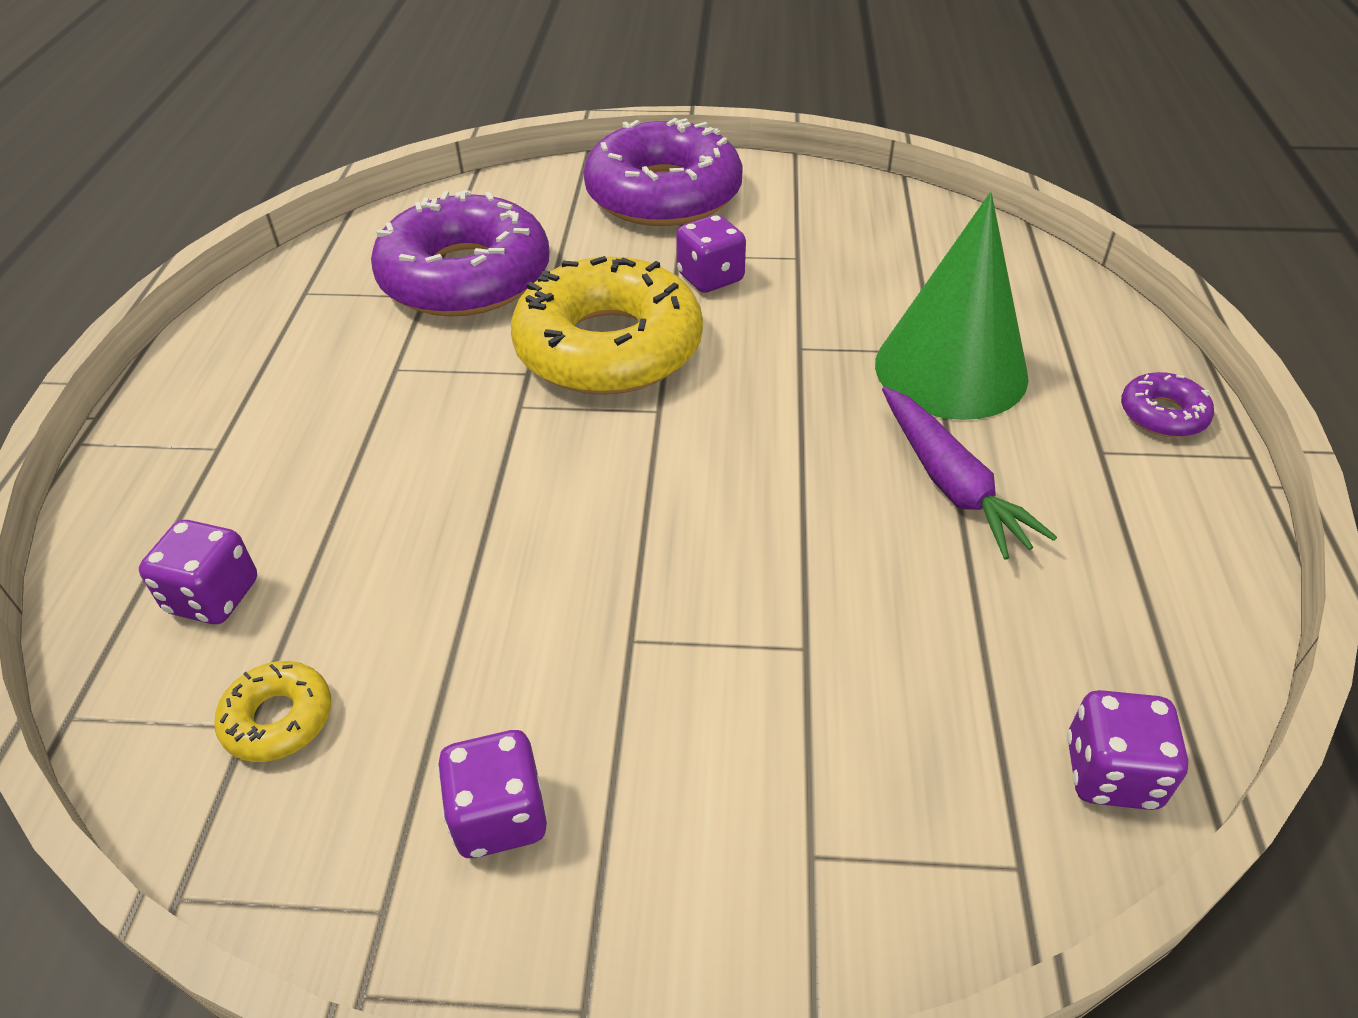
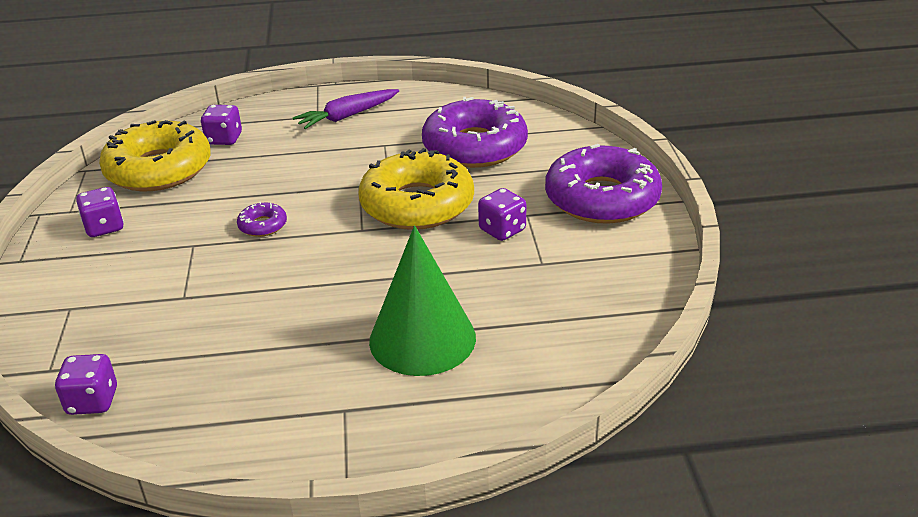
camera: 80 degrees right, 10 degrees down
(278, 719) = (159, 169): yellow donut -> yellow donut, size x2.38
(951, 483) = (306, 342): purple carrot -> purple carrot (347, 116)
(1162, 414) = (388, 444): purple donut -> purple donut (263, 225)

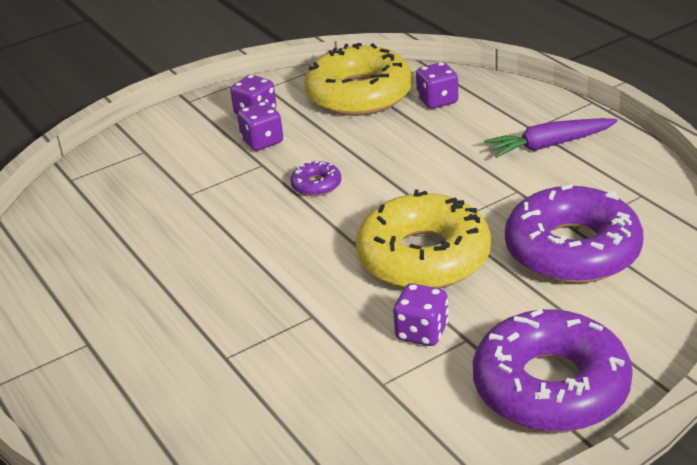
camera: 65 degrees right, 0 degrees up
(92, 401) = (44, 215): purple dice -> purple dice (262, 142)
(347, 116) = (549, 145): purple carrot -> purple carrot turned 45 degrees counterclockwise
(422, 339) = (206, 349): green cone -> none

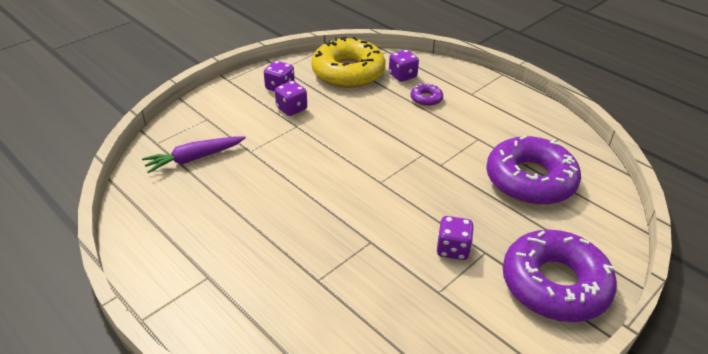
camera: 15 degrees left, 5 degrees up
(316, 185) = (340, 140): purple donut -> purple donut (426, 99)
(423, 257) = (433, 191): yellow donut -> none
(549, 145) = (487, 105): purple carrot -> purple carrot (194, 158)

